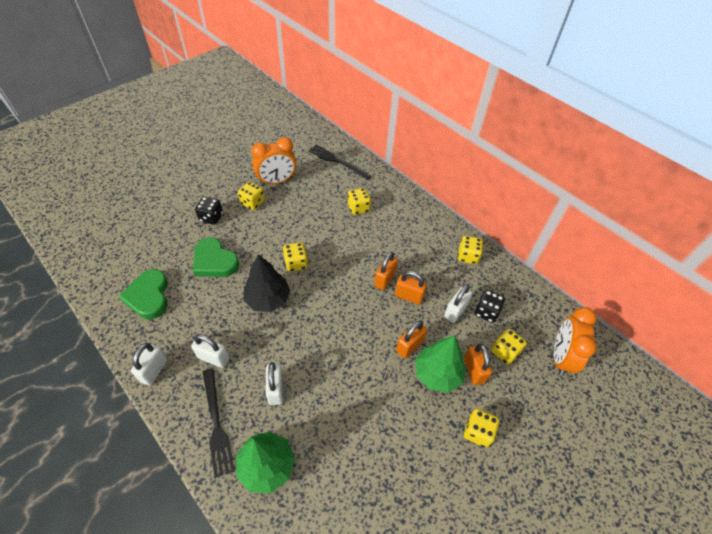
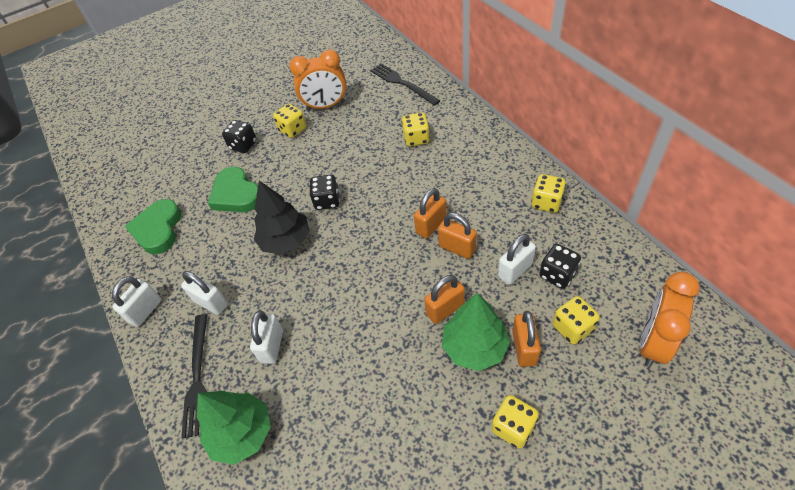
camera: 20 degrees right, 0 degrees up
(296, 263) = (327, 201): yellow dice -> black dice

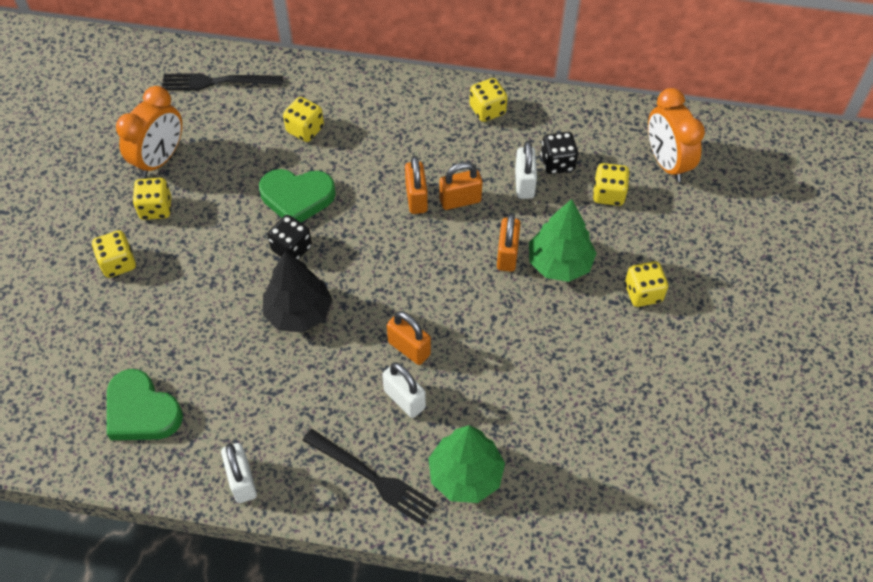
camera: 55 degrees left, 5 degrees up
(211, 303) = (299, 418): white padlock -> none
(236, 194) = (183, 313): green heart -> green heart (297, 197)
(243, 145) = (118, 263): black dice -> yellow dice
(524, 348) = (593, 235): orange padlock -> orange padlock (409, 348)

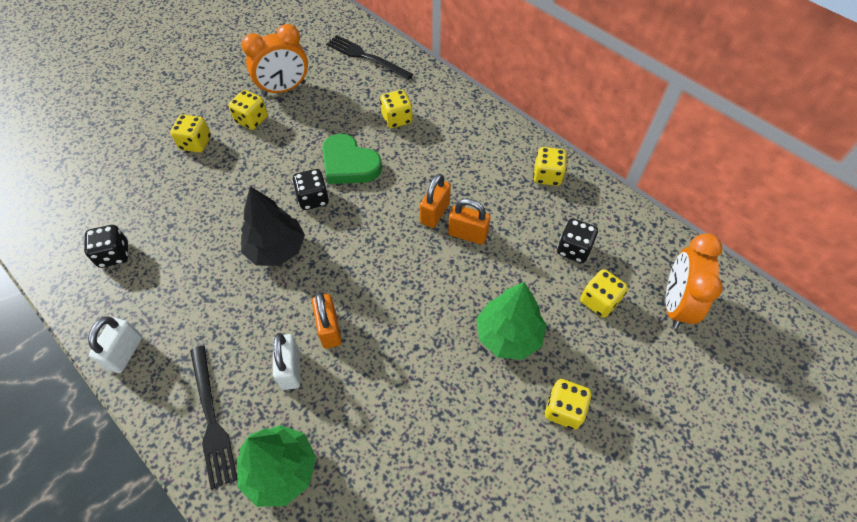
camera: 35 degrees right, 0 degrees up
(141, 411) = (114, 255): green heart -> black dice
(507, 255) = (470, 301): orange padlock -> none
(524, 184) = (531, 250): white padlock -> none

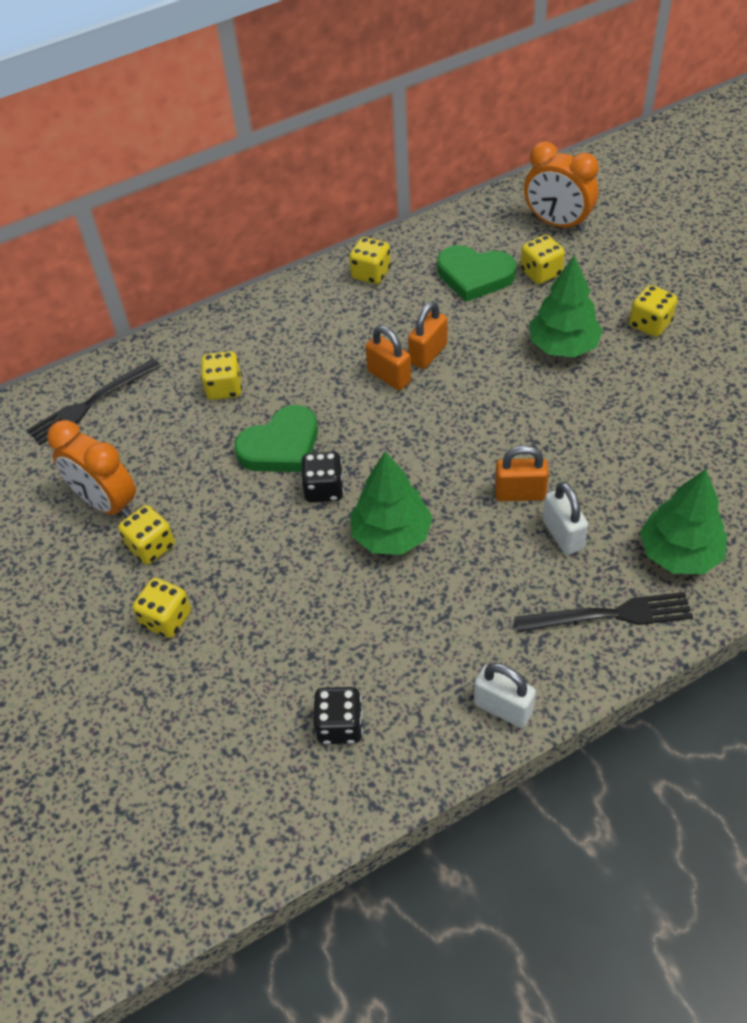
camera: 70 degrees left, 5 degrees down
(276, 249) = (391, 535): black tree -> green tree
(284, 89) = (107, 503): orange clock -> orange clock turned 135 degrees clockwise
(290, 369) = (562, 534): white padlock -> white padlock turned 60 degrees clockwise
(573, 249) = (474, 276): black dice -> green heart

